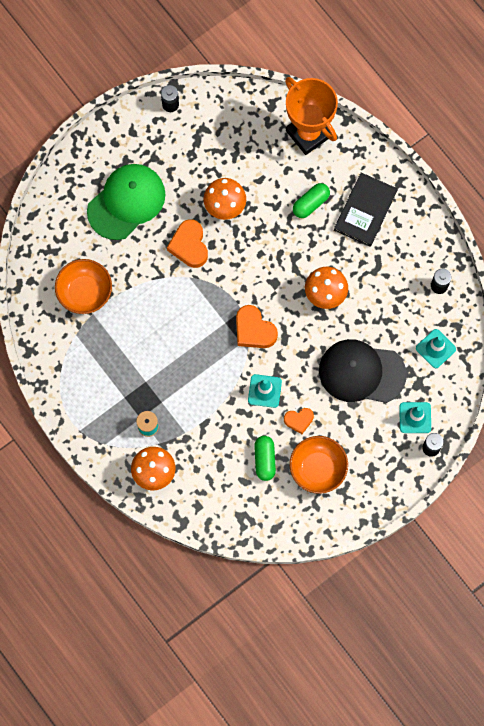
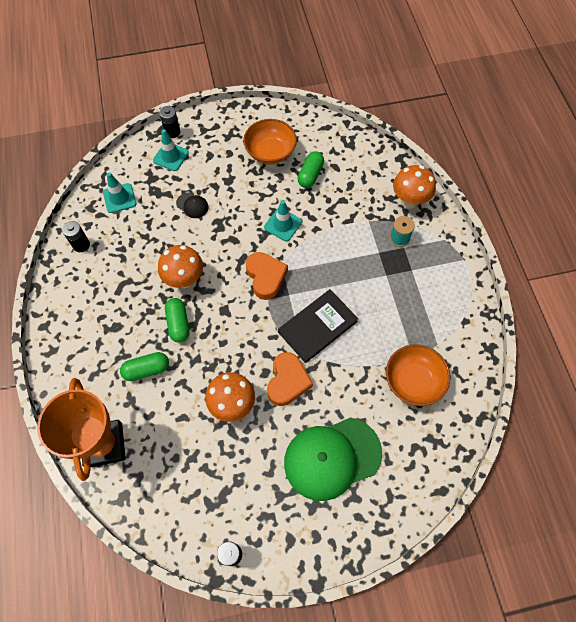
camera: 155 degrees left, 10 degrees down
(299, 420) = (266, 191): orange heart -> none
(307, 253) = (178, 323): none -> green capsule
(361, 372) = (192, 205): black cap -> black cap, size x0.41
(365, 210) = (100, 339): black book -> black book (317, 326)

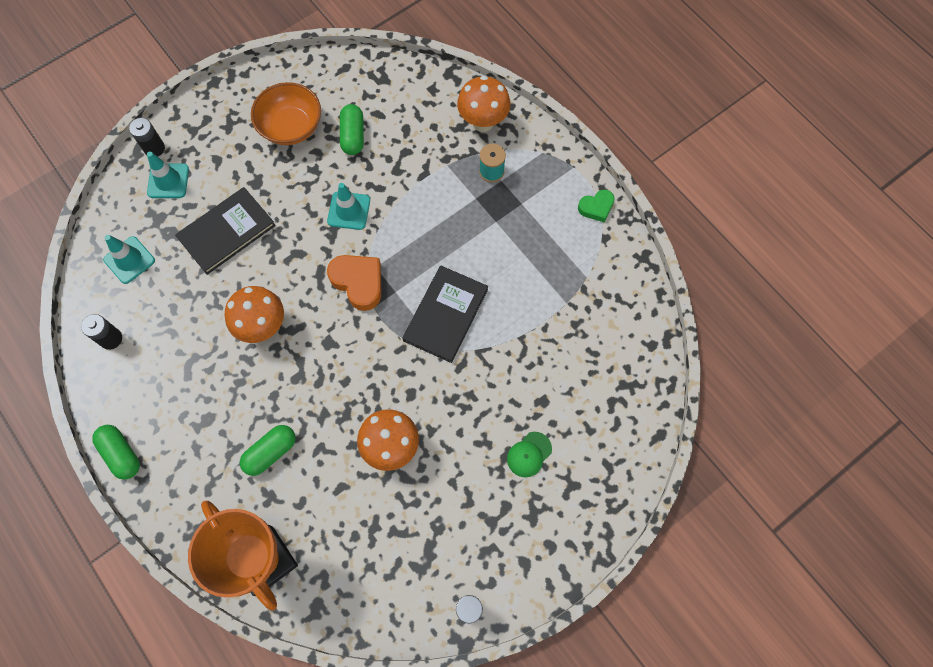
camera: 25 degrees left, 5 degrees up
(178, 323) = (282, 382): green capsule -> green capsule (121, 454)
(192, 205) = (226, 232): black cap -> black book
(287, 381) = (441, 392): orange heart -> none
(332, 458) = (529, 454): green cap -> green cap, size x0.41
(413, 381) = (578, 330): orange bowl -> none
(468, 296) = (596, 207): none -> green heart

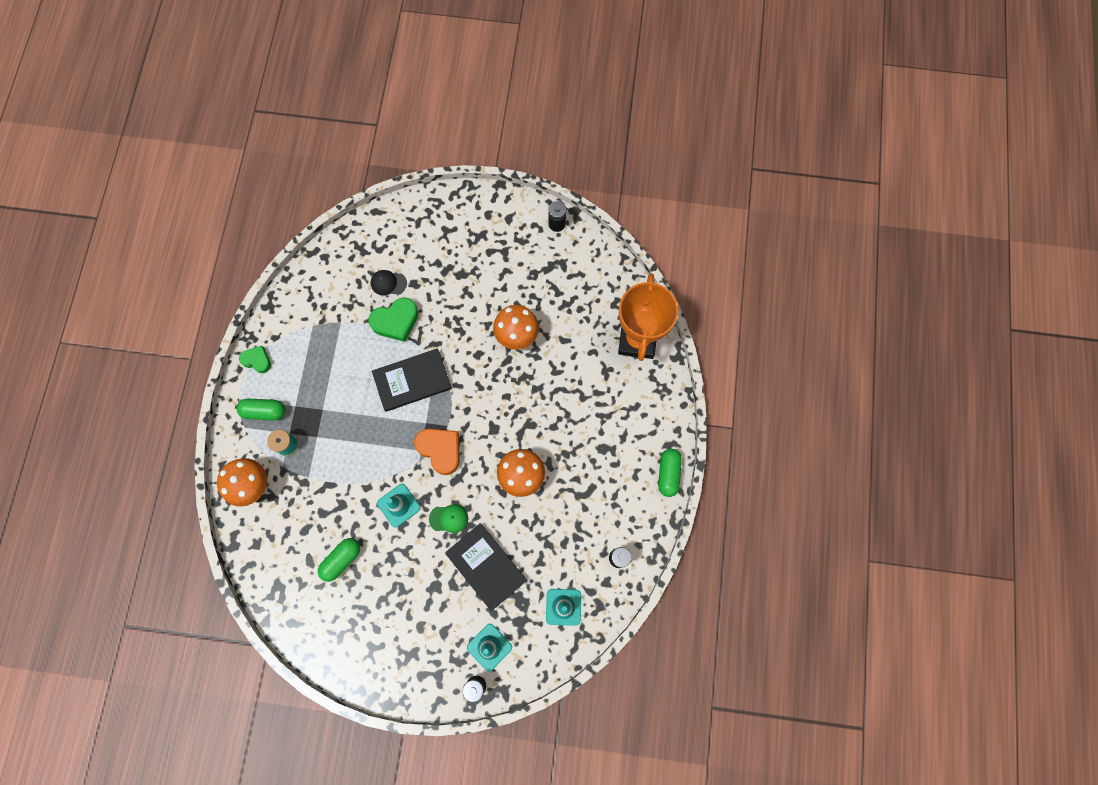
camera: 135 degrees left, 5 degrees up
(226, 232) = (486, 566): black book -> black book turned 45 degrees clockwise
(270, 452) = (584, 395): green capsule -> green capsule (264, 411)
(291, 127) = (373, 609): orange bowl -> none
(358, 282) = (440, 450): orange heart -> orange heart turned 135 degrees clockwise
(518, 351) = (396, 321): none -> green heart
(529, 454) = (450, 264): green cap -> green cap (449, 518)
(566, 378) = (388, 283): none -> black cap

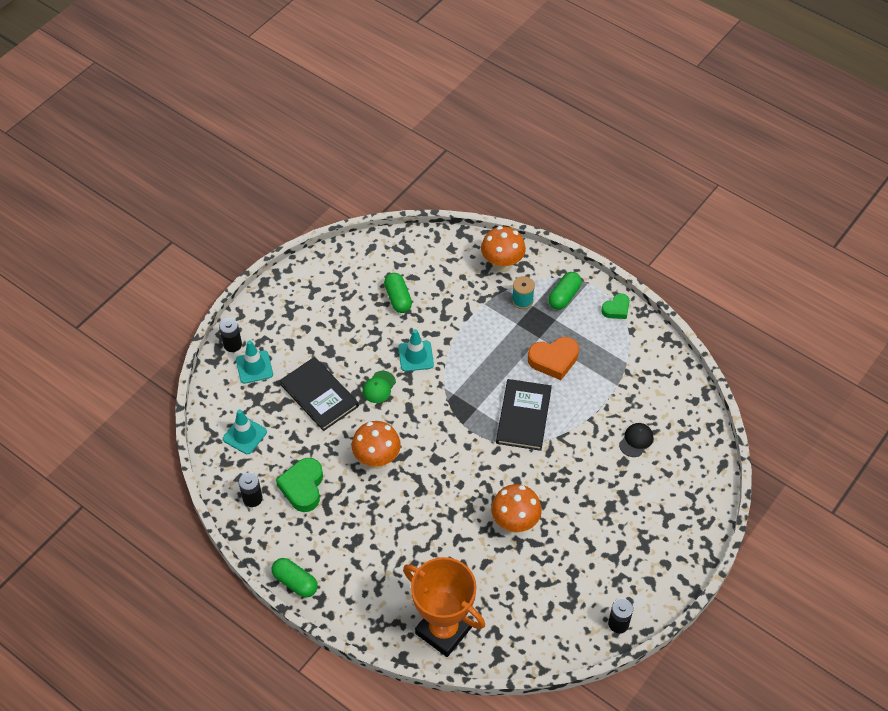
camera: 120 degrees right, 20 degrees down
(396, 321) = (591, 429): green heart -> green heart (303, 487)
(440, 450) = (444, 408): orange heart -> orange heart (553, 360)
(486, 566) = (319, 395): black book -> black book turned 60 degrees clockwise

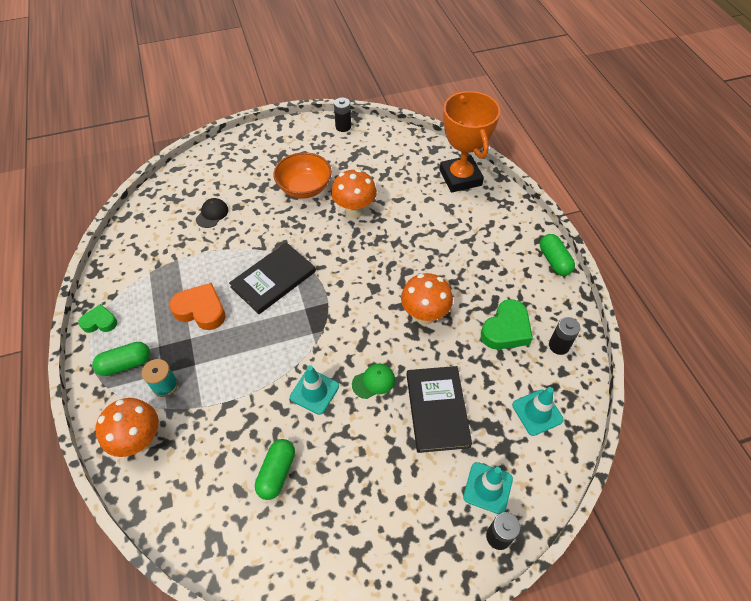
camera: 145 degrees left, 0 degrees up
(583, 519) = (304, 188): none -> orange bowl
(636, 440) = (212, 214): black cap -> black cap turned 135 degrees clockwise

